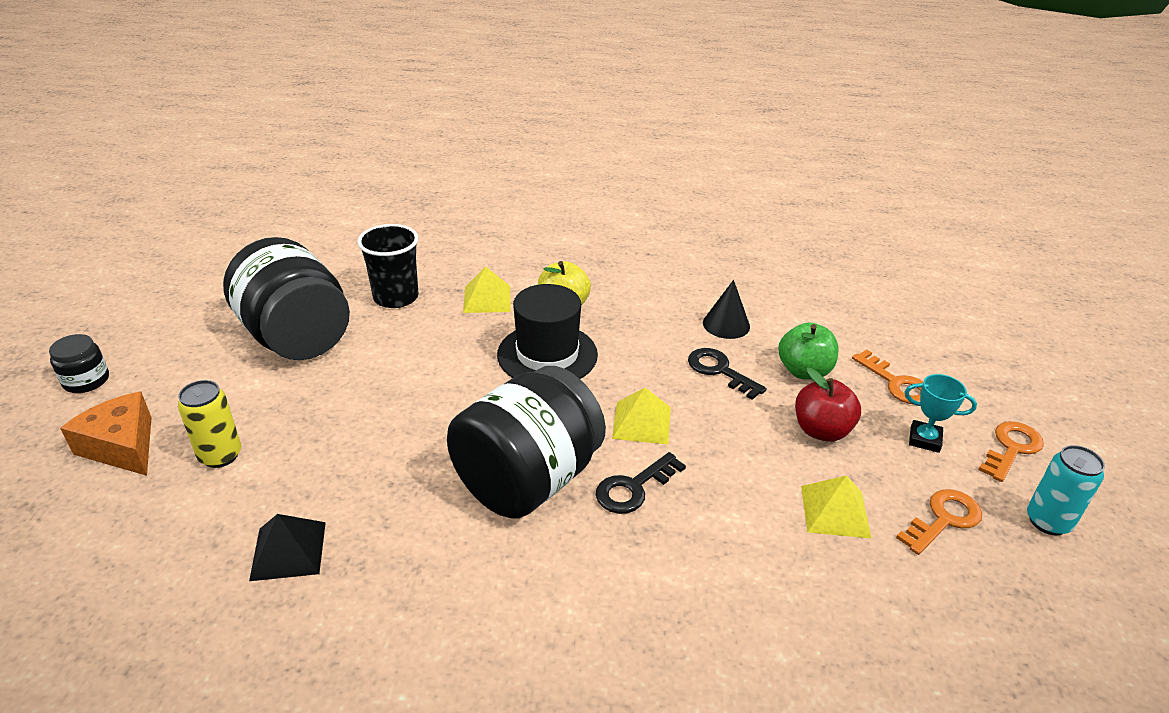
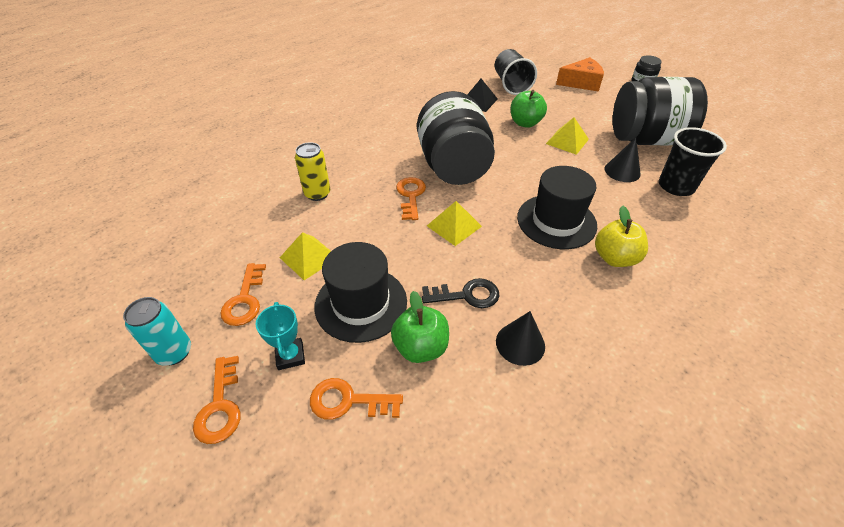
camera: 130 degrees right, 10 degrees up
(181, 535) = (511, 85): none -> black cup
(220, 455) = (554, 100): yellow can -> yellow can (317, 194)
(332, 459) = (525, 123): none -> green apple
(396, 337) = (622, 171): none -> black cone
(487, 299) = (650, 225): yellow pyramid -> yellow pyramid (567, 141)
(633, 488) = (411, 195): black key -> orange key
(821, 430) = (361, 303): red apple -> black hat
(924, 439) = (290, 356): turquoise trophy -> turquoise trophy turned 75 degrees counterclockwise

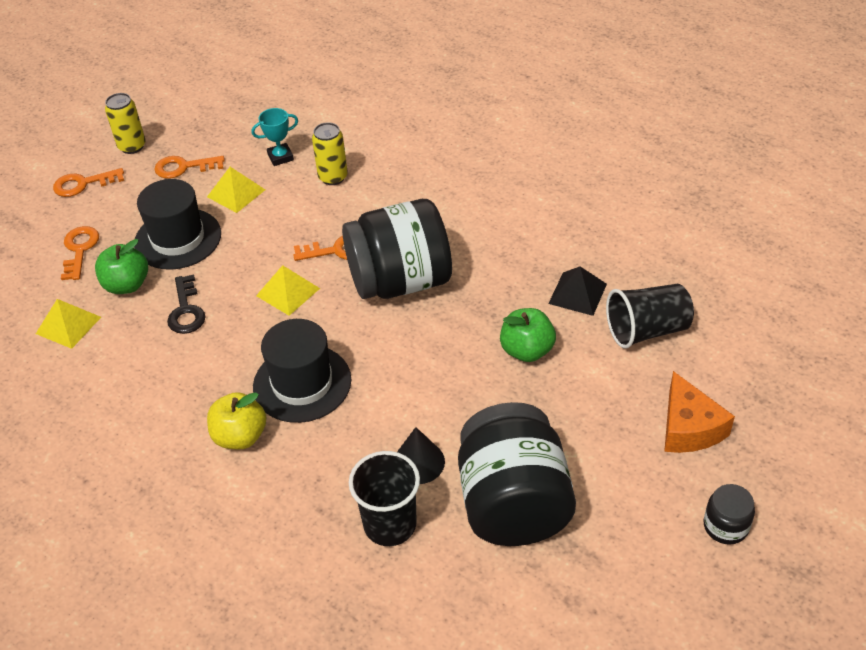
camera: 85 degrees right, 0 degrees up
(174, 352) = (132, 146): turquoise can -> yellow can
(290, 356) = (124, 208): turquoise trophy -> turquoise trophy (280, 157)
(520, 343) = (126, 353): black cone -> none
(567, 141) = (486, 400): yellow pyramid -> yellow pyramid (68, 325)

